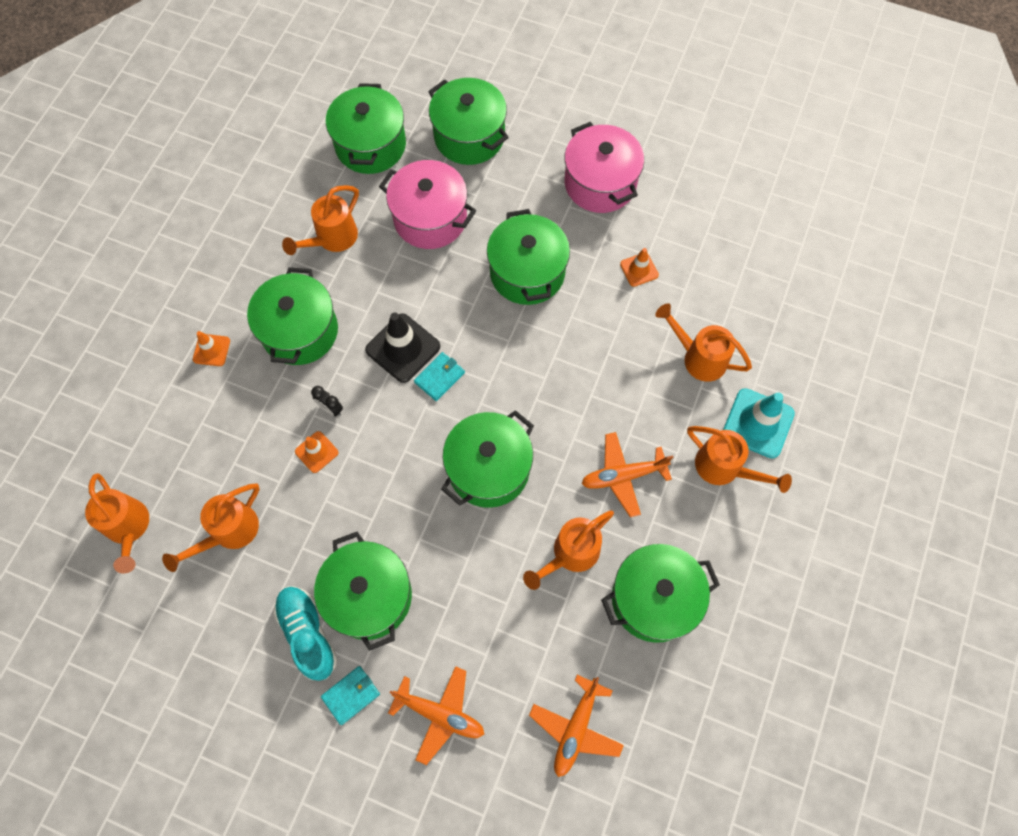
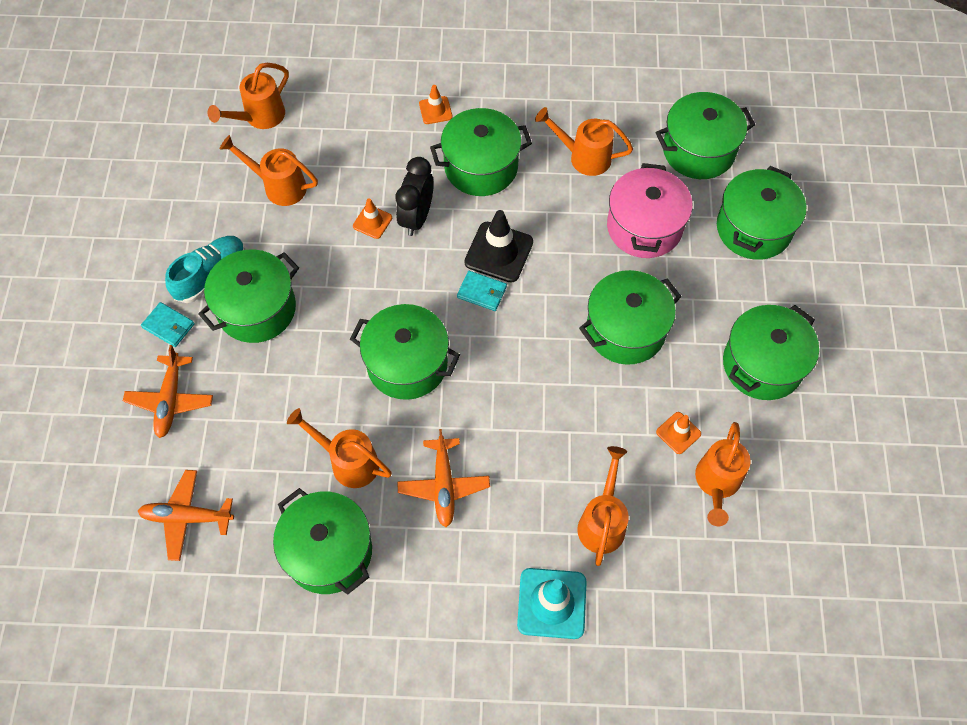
camera: 70 degrees right, 5 degrees down
(331, 409) = (416, 217): black clock -> black clock, size x1.98
(600, 183) = (762, 364): pink pot -> green pot
(623, 476) = (443, 485): orange plane -> orange plane turned 150 degrees counterclockwise
(724, 468) = (488, 581): orange watering can -> orange watering can (717, 483)

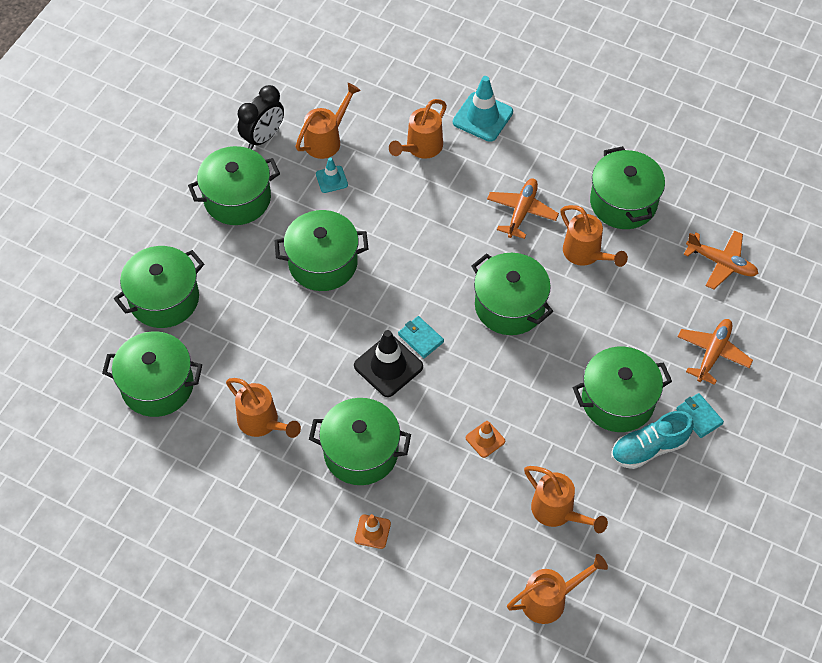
camera: 155 degrees left, 5 degrees down
(416, 217) = (443, 427): black clock -> black clock (263, 137)
(644, 227) = (252, 337): pink pot -> none
(678, 433) = (331, 179): orange traffic cone -> turquoise traffic cone

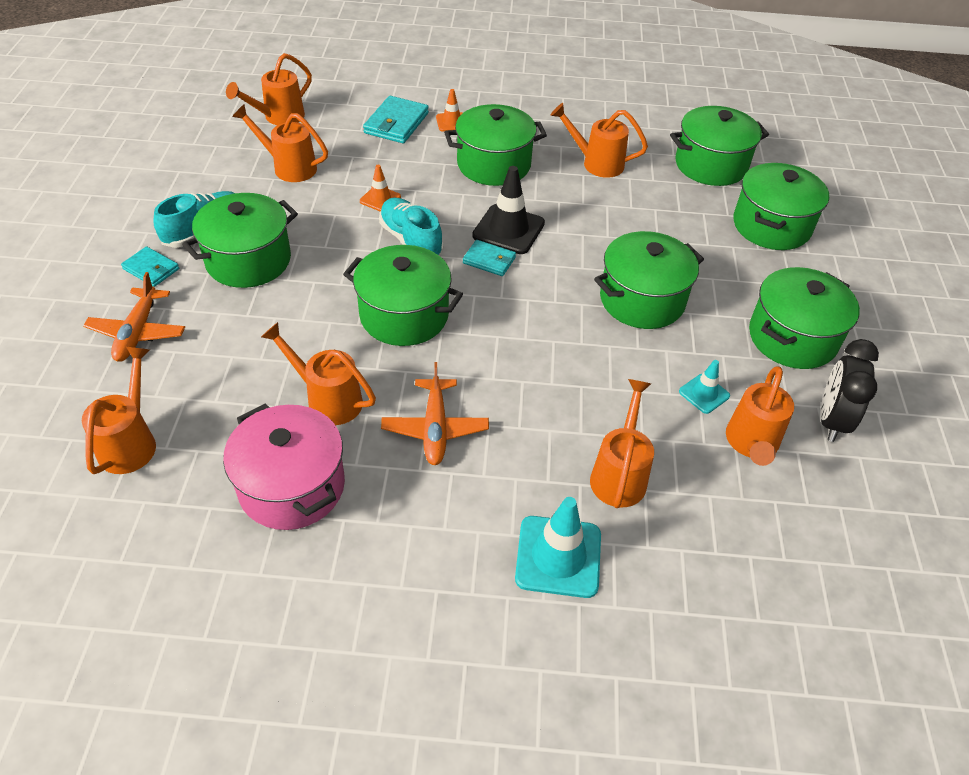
camera: 155 degrees right, 10 degrees down
(430, 549) = (396, 123): none -> turquoise wallet
(476, 380) = (411, 240): none -> turquoise shoe
(623, 202) = (292, 486): green pot -> pink pot
(721, 263) = (130, 442): orange plane -> orange watering can

